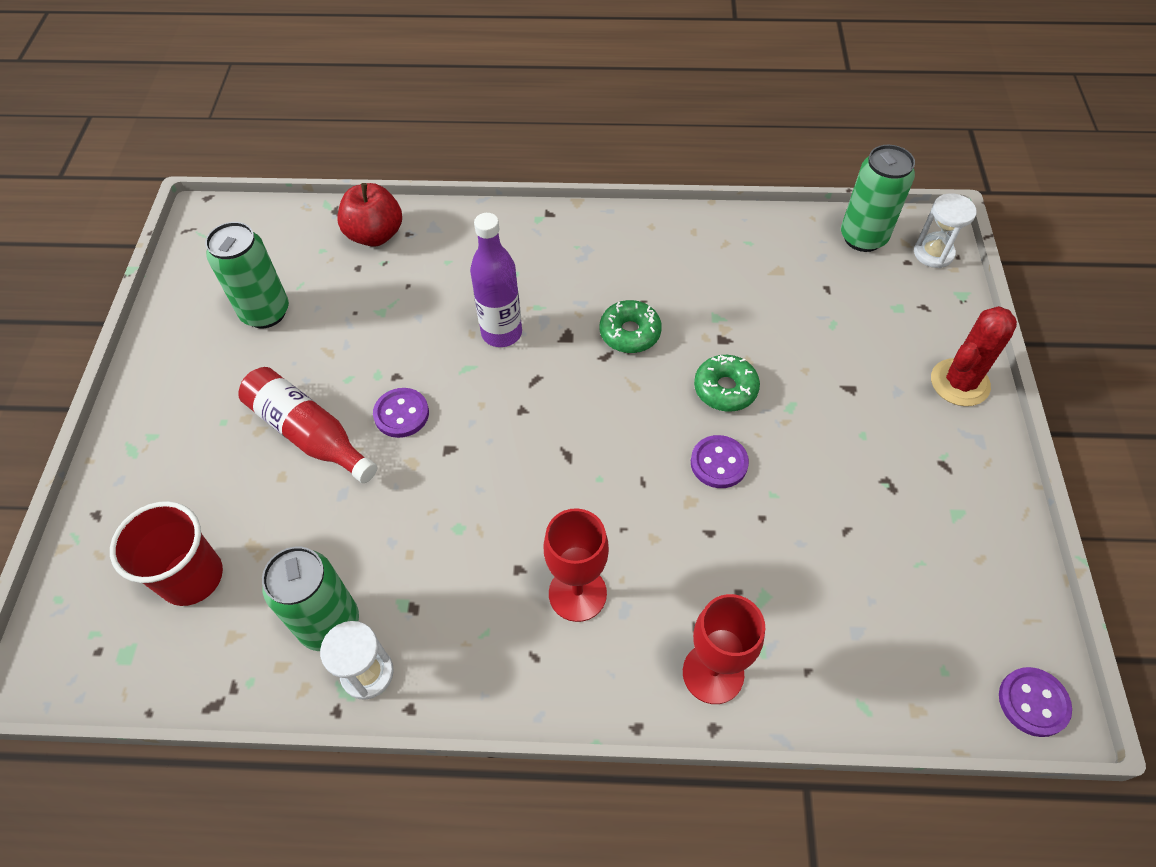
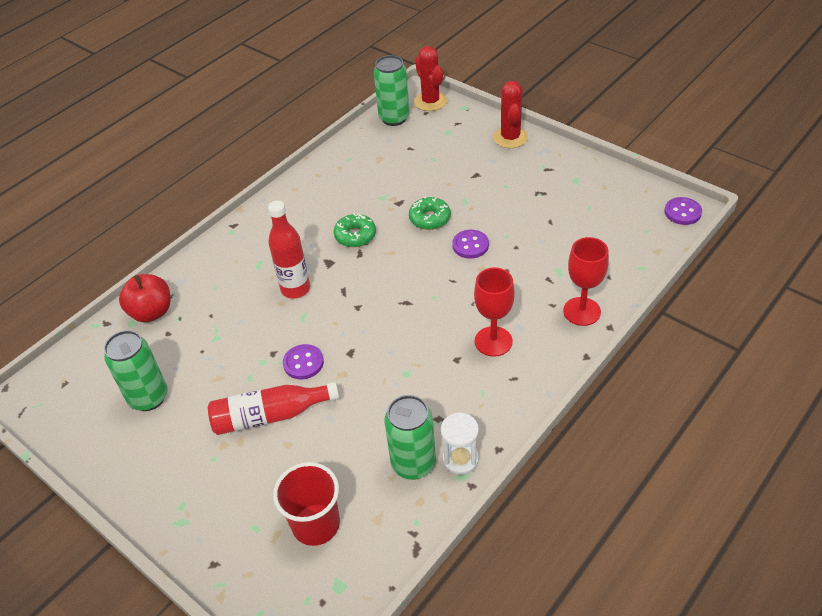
camera: 50 degrees left, 10 degrees down
(501, 333) = (295, 289): purple bottle -> red bottle
(933, 253) = (430, 101): white hourglass -> red cactus

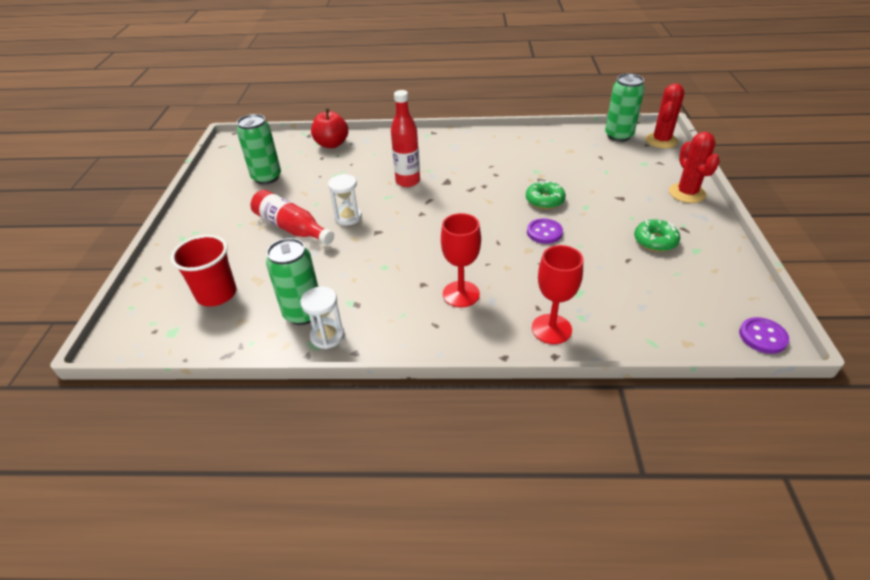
camera: 50 degrees right, 5 degrees down
(303, 363) = (348, 217): purple button -> white hourglass
(355, 236) = (484, 179): green donut -> green donut (655, 241)
(510, 138) = (687, 193): red cactus -> red cactus turned 60 degrees counterclockwise

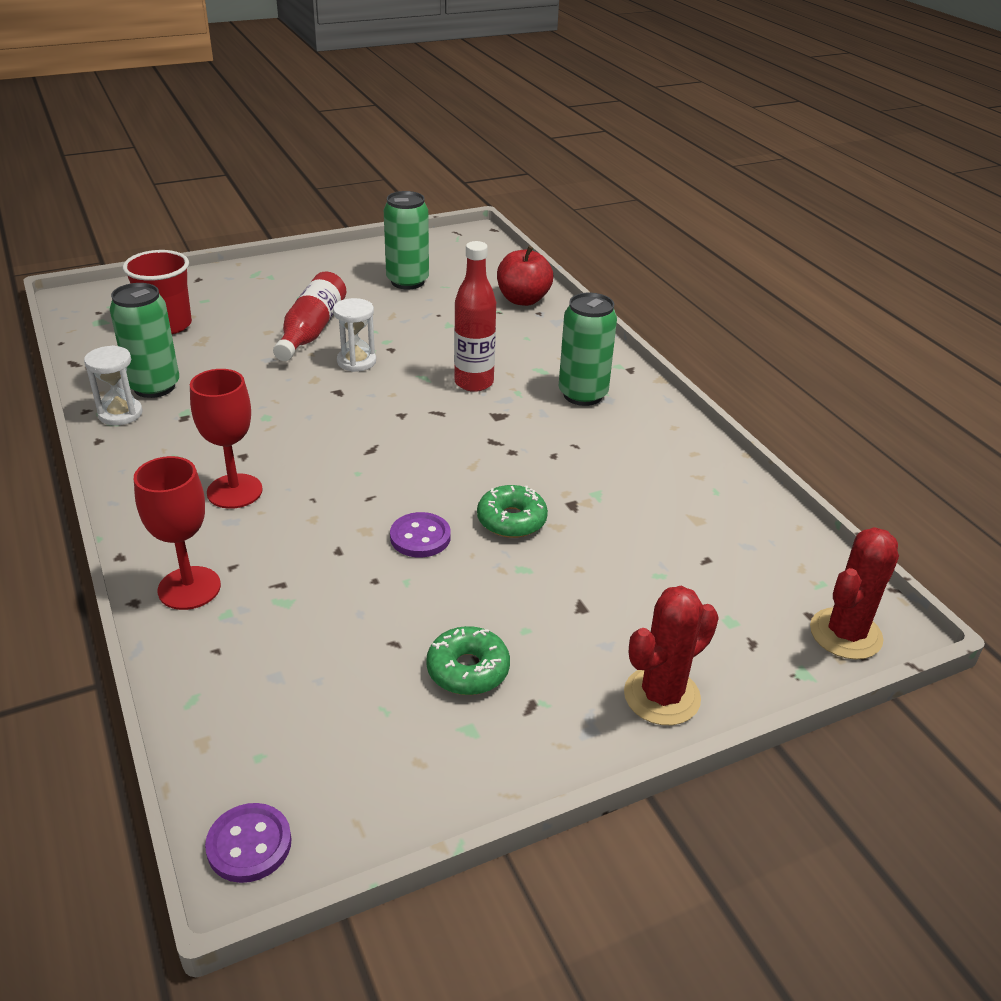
camera: 60 degrees right, 5 degrees down
(618, 136) = (809, 570): green can -> green can (583, 395)
(661, 141) = (845, 634): red cactus -> red cactus turned 45 degrees counterclockwise

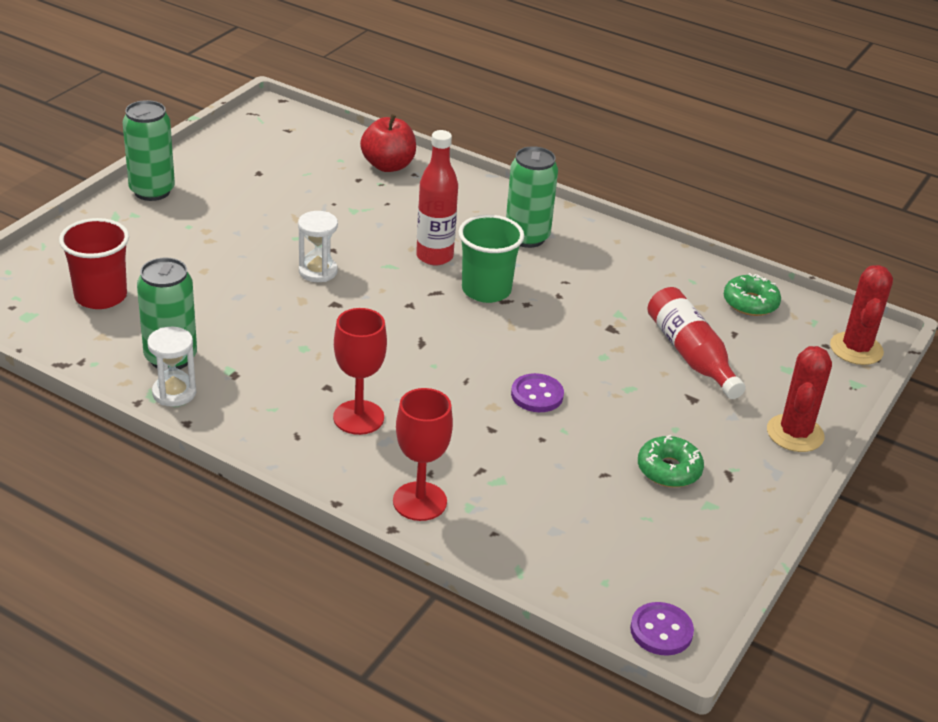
camera: 35 degrees left, 0 degrees up
(311, 330) = (242, 256): red bottle -> red bottle (691, 355)
(407, 281) = (269, 179): green can -> green can (152, 191)
(487, 426) = (486, 290): none -> green cup
(511, 520) = (584, 357): green donut -> green donut (750, 303)

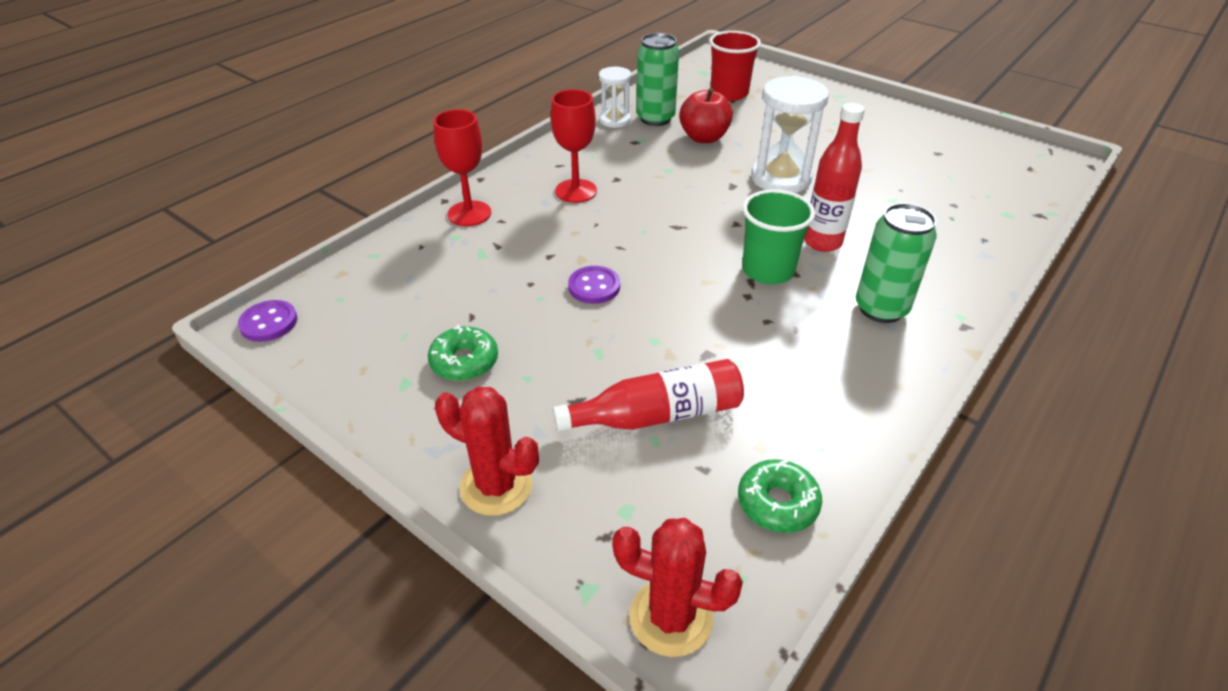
camera: 100 degrees right, 5 degrees up
(152, 191) = (882, 108): green can -> none
(318, 271) = (781, 178): white hourglass -> white hourglass, size x1.70
(388, 165) = (992, 223): red apple -> red apple (704, 138)

